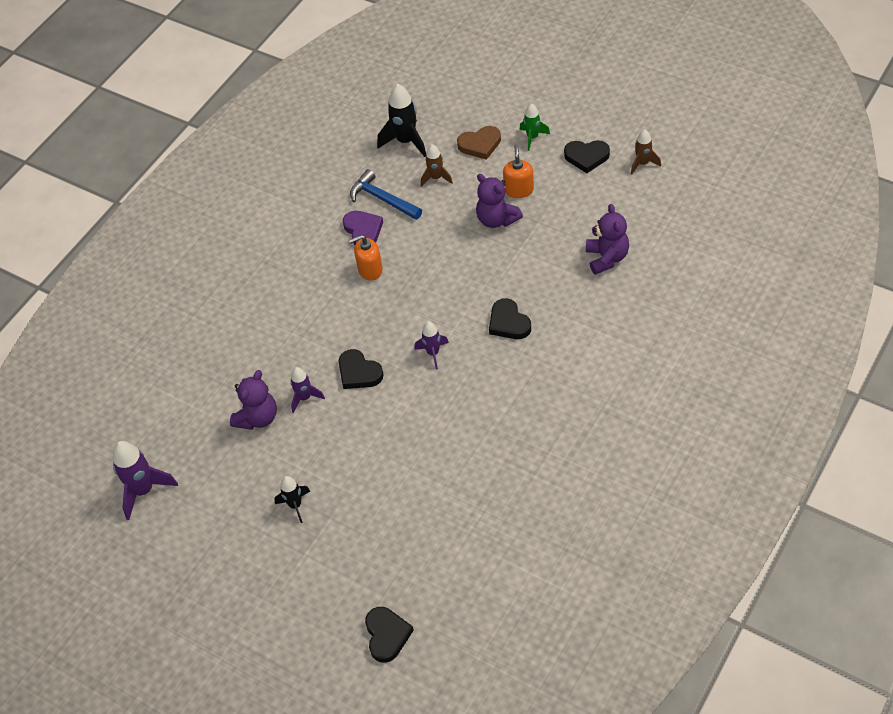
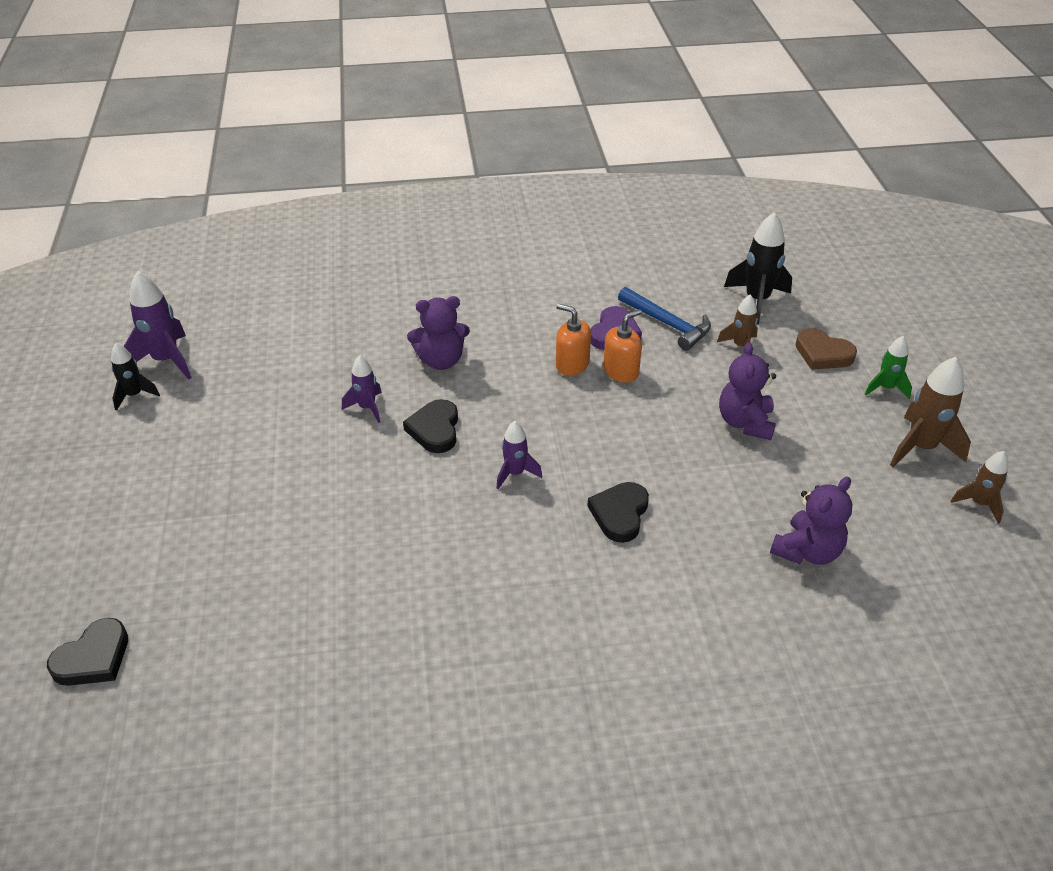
camera: 45 degrees right, 10 degrees down
(258, 418) = (314, 388): purple teddy bear -> purple teddy bear (441, 360)
(295, 505) = (224, 477): black rocket -> black rocket (134, 395)
(382, 199) = (668, 324): blue hammer -> blue hammer turned 135 degrees clockwise
(519, 190) = (805, 417): orange soap dispenser -> orange soap dispenser (621, 371)
(586, 157) = (920, 447): black heart -> brown rocket

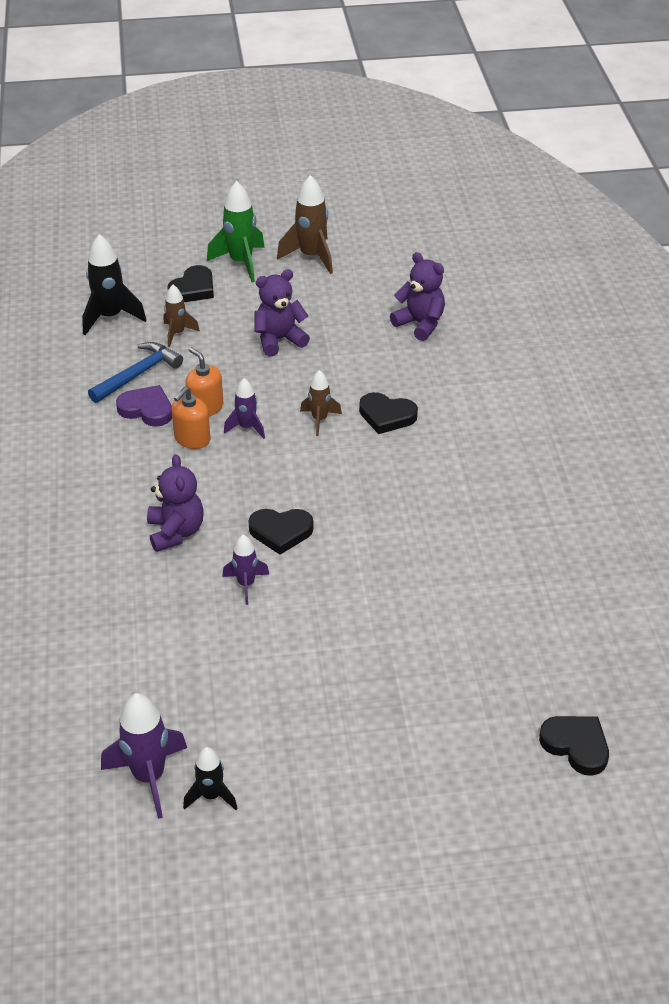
camera: 90 degrees left, 0 degrees up
(515, 473) = (340, 477): purple rocket -> purple rocket (246, 427)
(745, 422) = (279, 340): purple teddy bear -> purple teddy bear turned 150 degrees clockwise
(823, 354) = (193, 289): brown heart -> black heart
(886, 388) = (241, 262): green rocket -> green rocket, size x1.66
(979, 503) = (369, 241): brown rocket -> brown rocket (319, 420)

